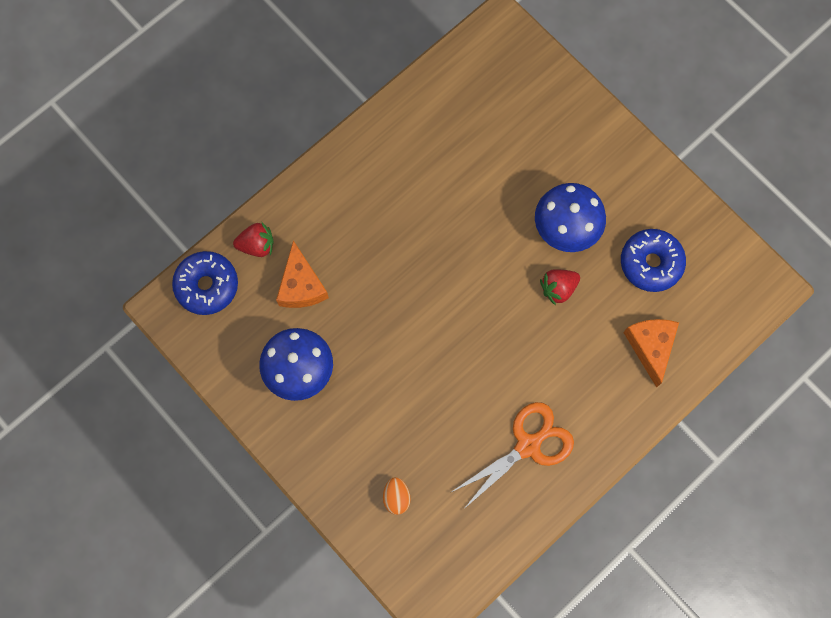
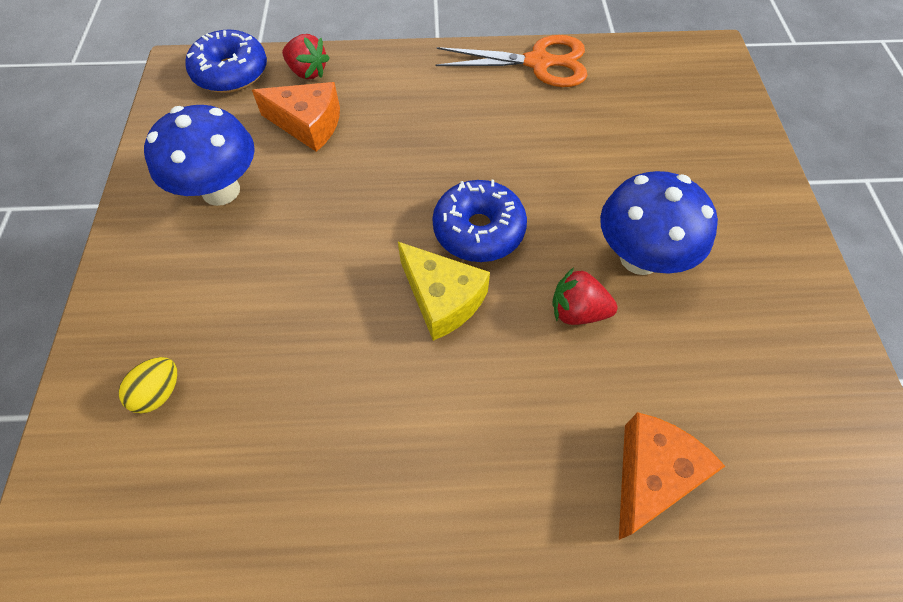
camera: 40 degrees right, 15 degrees down
(301, 285) = (308, 124): orange cheese -> orange cheese turned 105 degrees counterclockwise
(396, 497) = (159, 392): orange egg -> yellow egg
(486, 336) = (442, 299): none -> yellow cheese
(528, 445) = (369, 467): orange scissors -> orange scissors (538, 63)
(650, 263) = (730, 369): blue donut -> blue donut (478, 230)

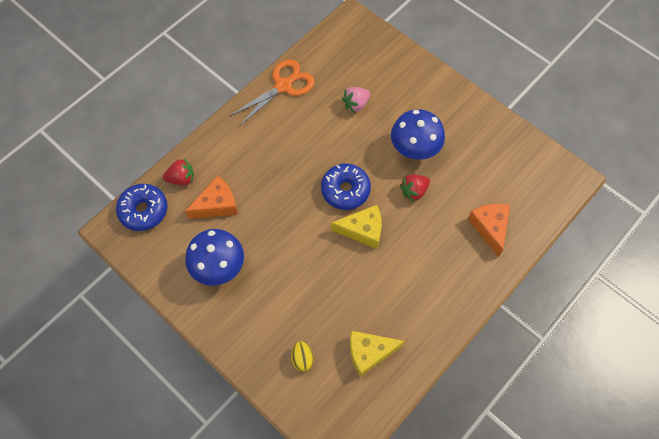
camera: 45 degrees left, 5 degrees up
(246, 479) = (369, 353): none -> yellow cheese
(612, 143) = (356, 104): none -> pink strawberry

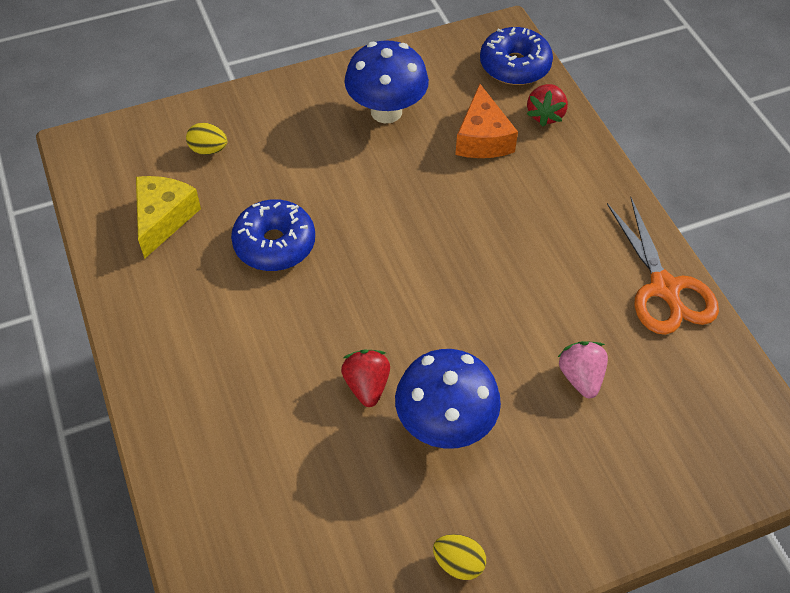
camera: 115 degrees right, 10 degrees down
(345, 190) = (422, 293): blue donut -> blue donut (274, 244)
(362, 230) = (342, 286): yellow cheese -> none
(475, 119) = (458, 563): none -> yellow egg
(490, 228) = (235, 466): orange cheese -> none

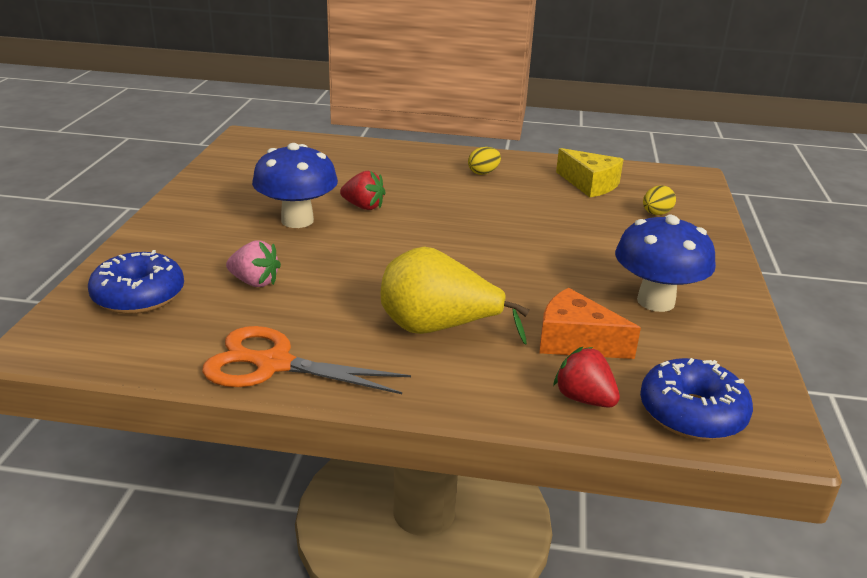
camera: 120 degrees right, 25 degrees down
(274, 244) = (527, 211): blue donut -> blue donut (139, 296)
(458, 563) = (206, 195): yellow egg -> yellow egg (483, 173)
(535, 218) = (438, 329): none -> yellow pear

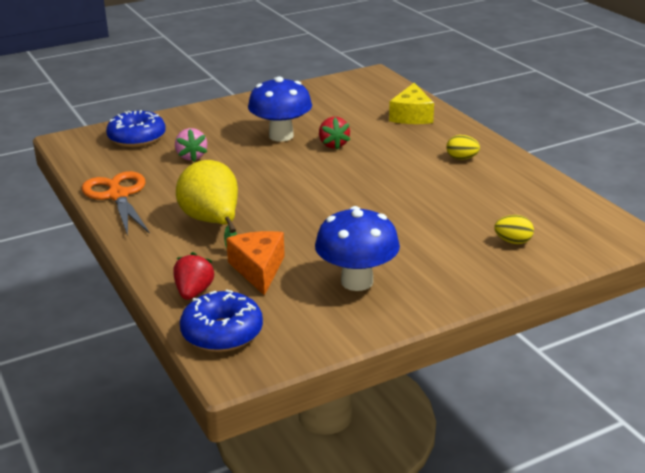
camera: 55 degrees right, 0 degrees up
(590, 184) = (519, 200): yellow cheese -> yellow cheese (411, 116)

